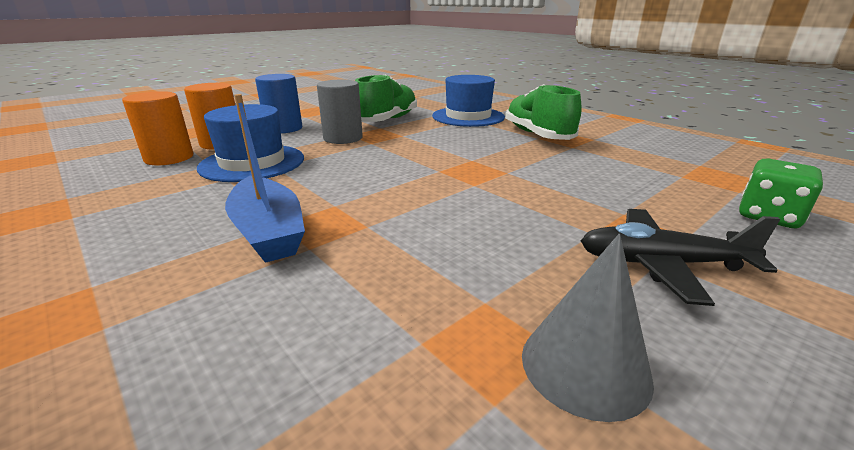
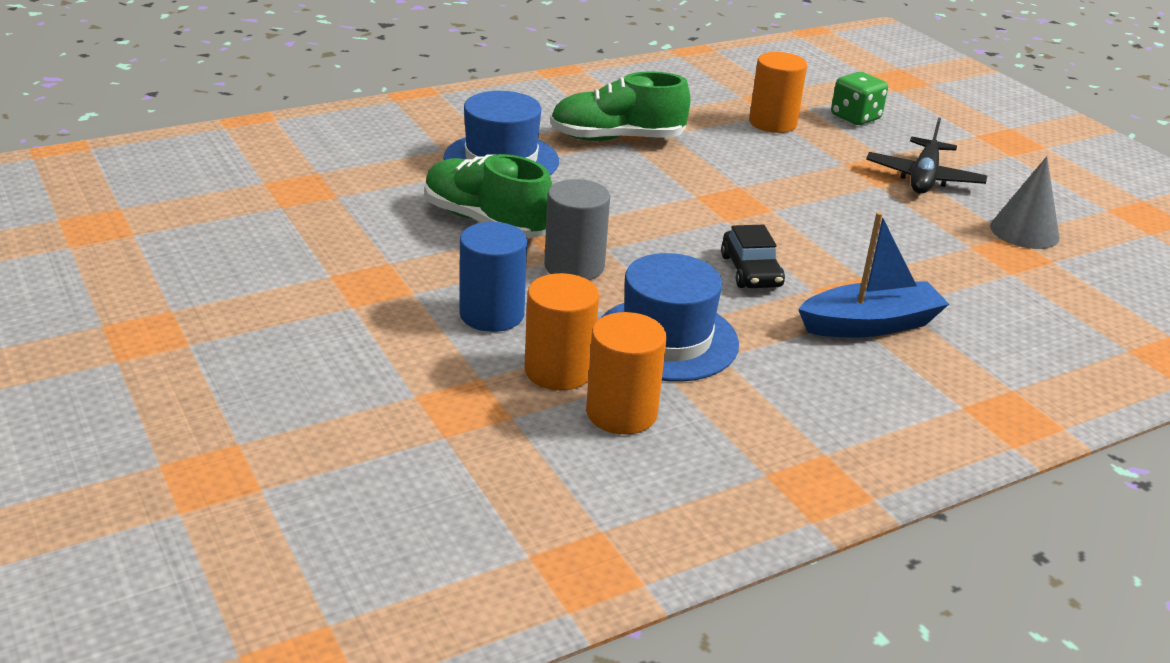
camera: 80 degrees left, 5 degrees up
(356, 181) = (751, 271): none -> black car
(663, 178) = (772, 123): none -> orange cylinder

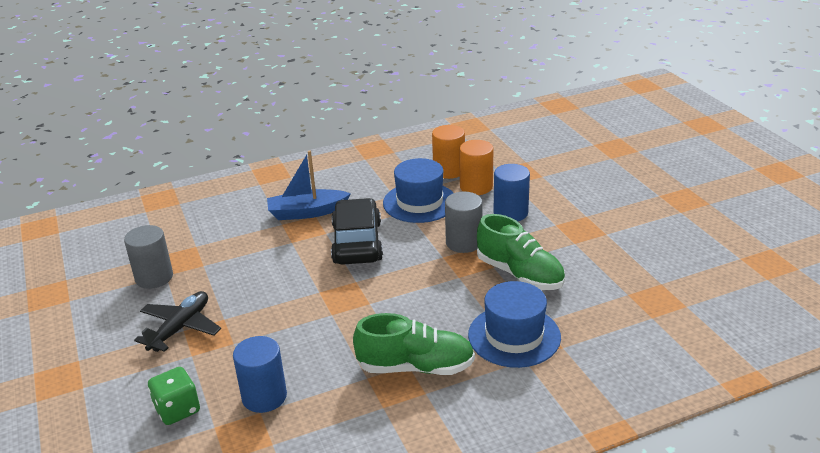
camera: 170 degrees left, 0 degrees up
(751, 271) = (357, 242): black car -> black car, size x1.75
(772, 123) = (264, 397): orange cylinder -> blue cylinder
(1024, 231) = (154, 277): grey cone -> grey cylinder

